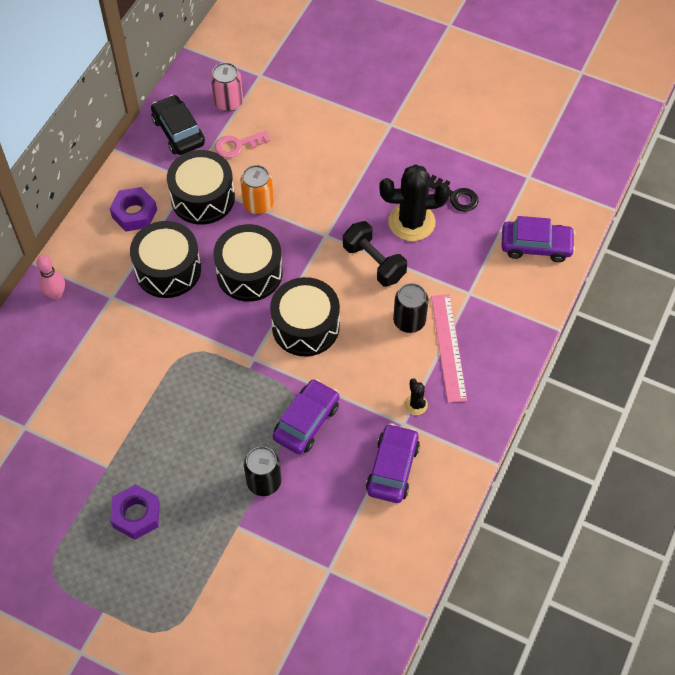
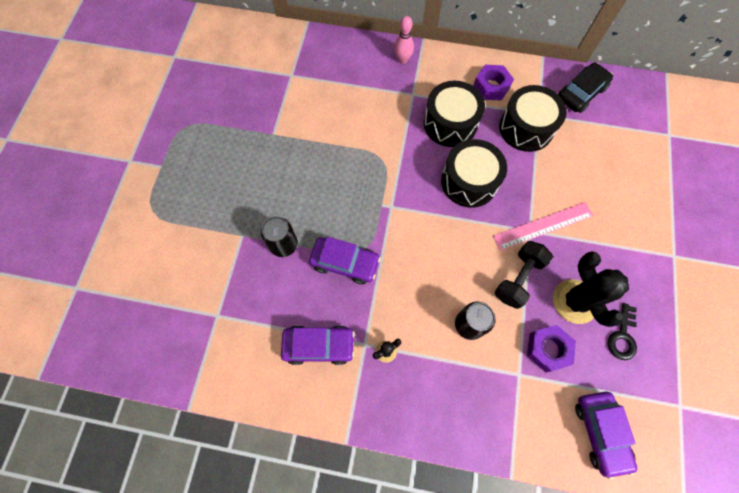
camera: 75 degrees right, 10 degrees up
(136, 515) = (238, 164): purple nut -> purple nut (548, 349)
(228, 102) = (628, 119): pink can -> none
(237, 145) = (588, 138): pink key -> none
(258, 204) = (538, 169): orange can -> none
(305, 326) = (434, 238): black drum -> none
(448, 347) = (453, 368): pink ruler -> pink ruler (543, 226)

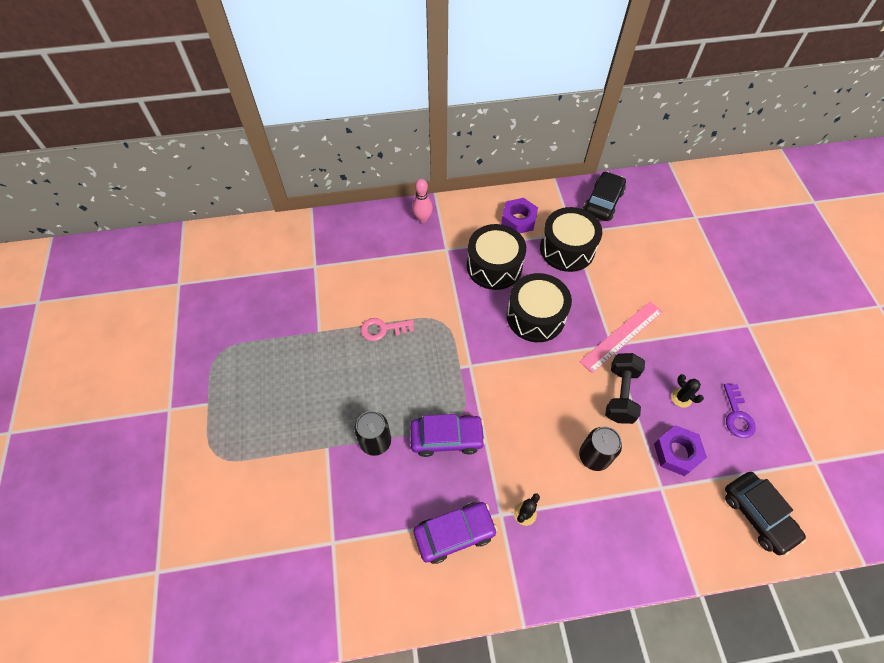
camera: 20 degrees left, 10 degrees down
(327, 149) = (383, 329): none -> pink key
(575, 301) = (681, 398): black cactus -> black cactus, size x0.45
(600, 432) = (758, 515): purple car -> black car
(622, 336) = (737, 415): black key -> purple key

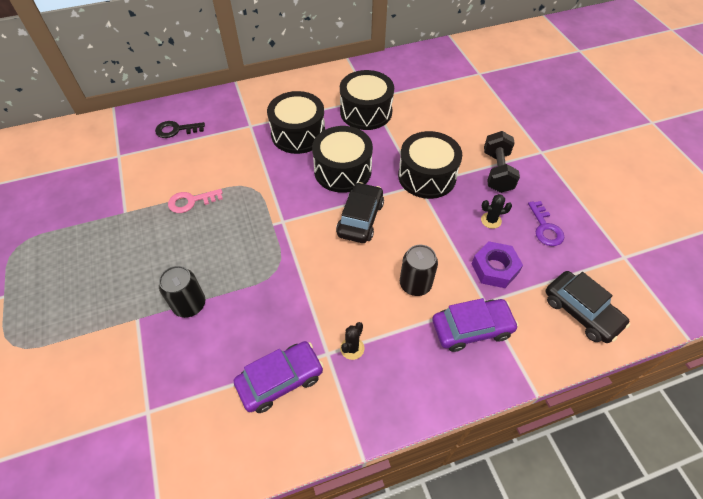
camera: 10 degrees left, 5 degrees down
(372, 244) = (176, 130): none -> black key
(422, 219) = (225, 103): pink bowling pin -> none
(447, 438) = (264, 290): purple car -> purple car (471, 328)
(518, 220) = (317, 94): purple nut -> none
(603, 202) = (394, 71): black car -> black car (360, 219)
(620, 394) = (433, 225): black dumbbell -> black dumbbell (497, 172)
(621, 336) = (427, 176): pink ruler -> black drum
(681, 398) = (491, 220): black cactus -> black cactus turned 45 degrees counterclockwise

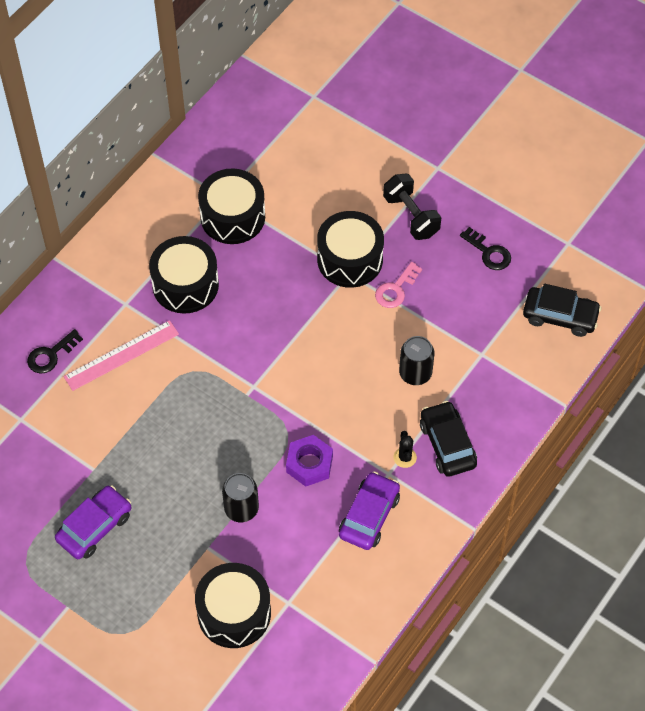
camera: 35 degrees left, 5 degrees up
(191, 201) = (148, 420): pink key -> pink key (396, 289)
(217, 153) = (121, 355): none -> pink ruler
(342, 170) = (265, 300): black drum -> black drum (234, 613)
(360, 219) = (322, 341): black car -> black car (447, 444)
(471, 328) = (485, 383): purple car -> purple car (95, 527)
(491, 220) = (438, 273): black cactus -> none
(494, 268) = (470, 319): purple nut -> purple nut (309, 464)
(545, 228) = (489, 252): purple key -> black key

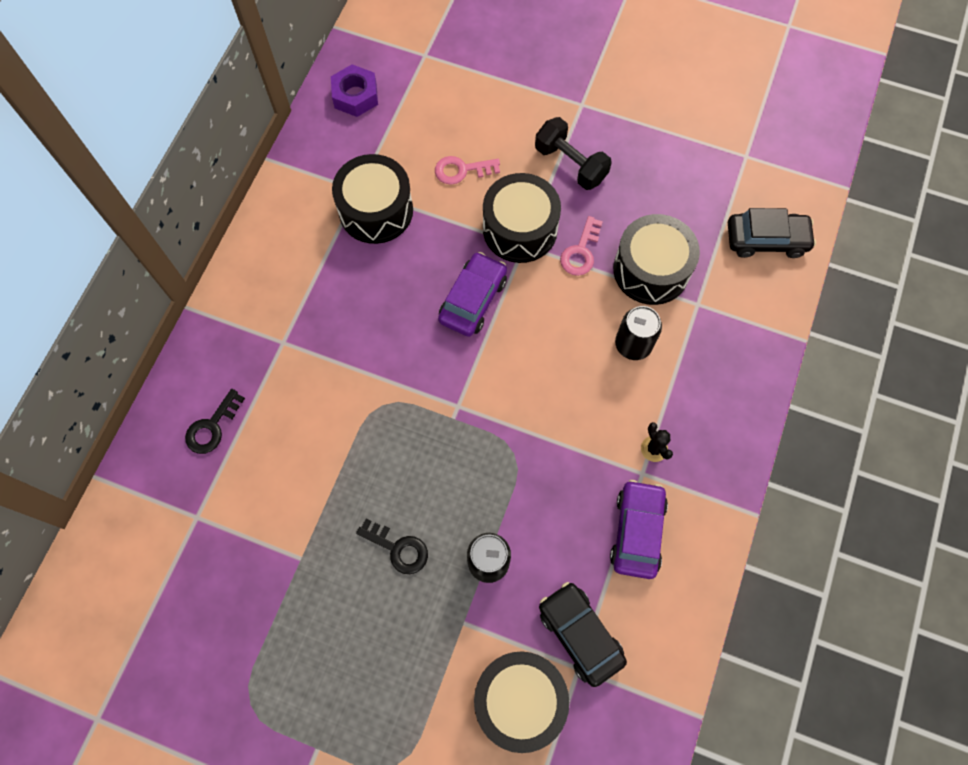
camera: 15 degrees left, 10 degrees up
(95, 527) = (322, 633): purple car -> purple car (473, 300)
(121, 355) = (295, 406): pink ruler -> none
(185, 285) = (345, 303): black drum -> black drum (651, 270)
(309, 464) = (550, 485): purple nut -> purple nut (355, 96)
(315, 200) = (462, 170): none -> pink key
(447, 444) = (696, 420): black car -> black car (580, 634)
(489, 252) = (667, 186): black key -> black key (398, 548)

